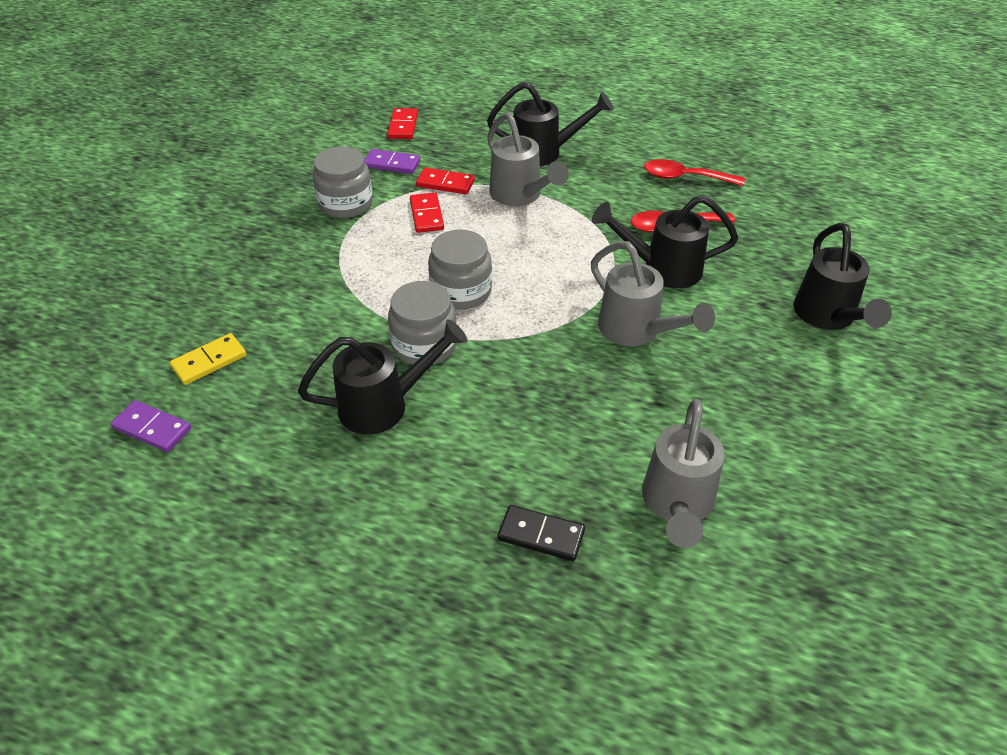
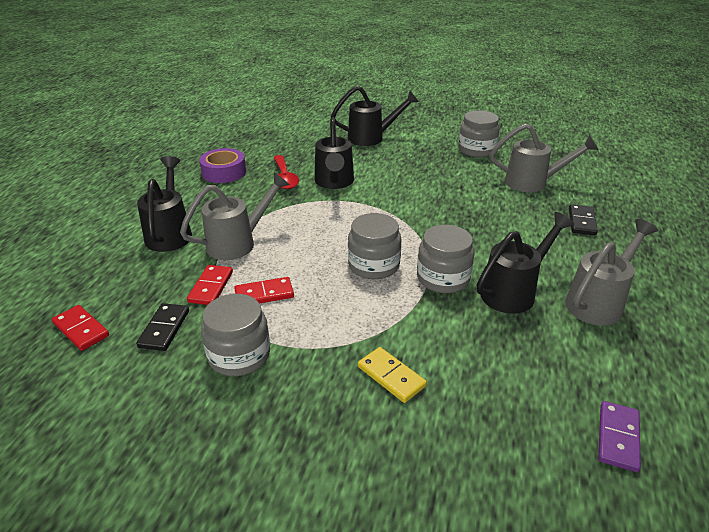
camera: 95 degrees left, 10 degrees down
(209, 361) = (514, 415): yellow domino -> yellow domino (391, 376)
(385, 405) = (514, 291): black watering can -> black watering can turned 75 degrees clockwise
(392, 164) = (164, 329): purple domino -> black domino
(403, 126) = (81, 329): red domino -> red domino turned 45 degrees clockwise
(637, 331) = (400, 192): grey watering can -> grey watering can (599, 301)
(685, 178) = (224, 172): red spoon -> purple tape
(806, 451) = (476, 150): none -> grey jar

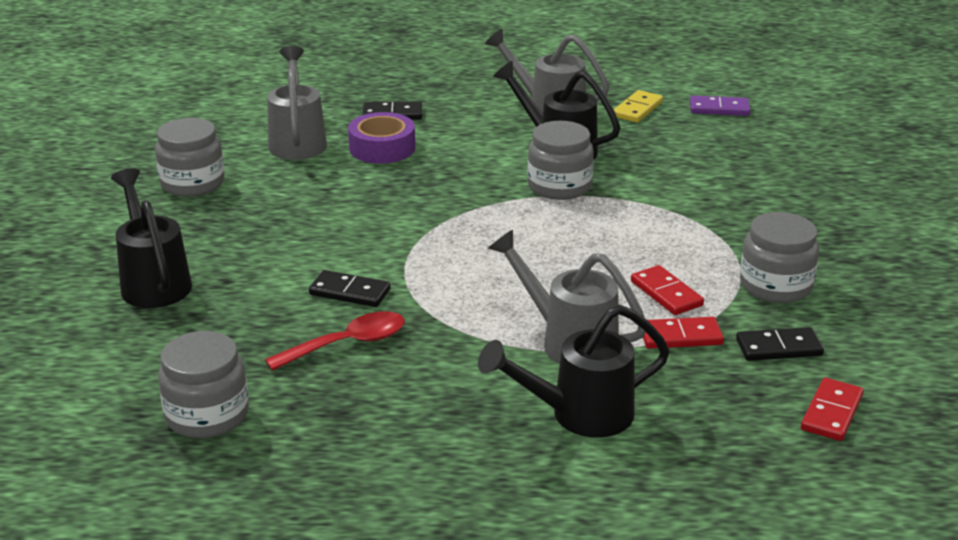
camera: 105 degrees left, 5 degrees down
(224, 172) = (345, 420): purple tape -> purple tape (382, 148)
(334, 183) = (350, 292): black watering can -> black domino
(373, 265) = (560, 230): grey jar -> grey jar (207, 415)
(391, 376) = (733, 200): yellow domino -> yellow domino (637, 109)

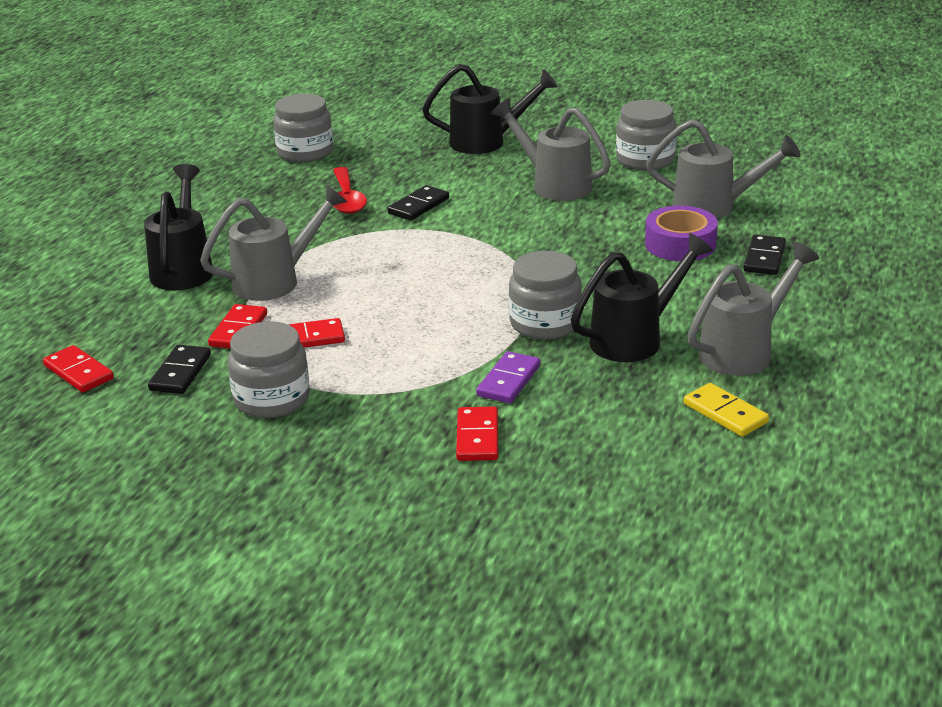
camera: 110 degrees right, 0 degrees up
(268, 223) = (553, 184): none -> grey watering can
(719, 109) = (704, 479): purple domino -> purple domino (509, 381)
(744, 187) = (477, 437): none -> red domino

